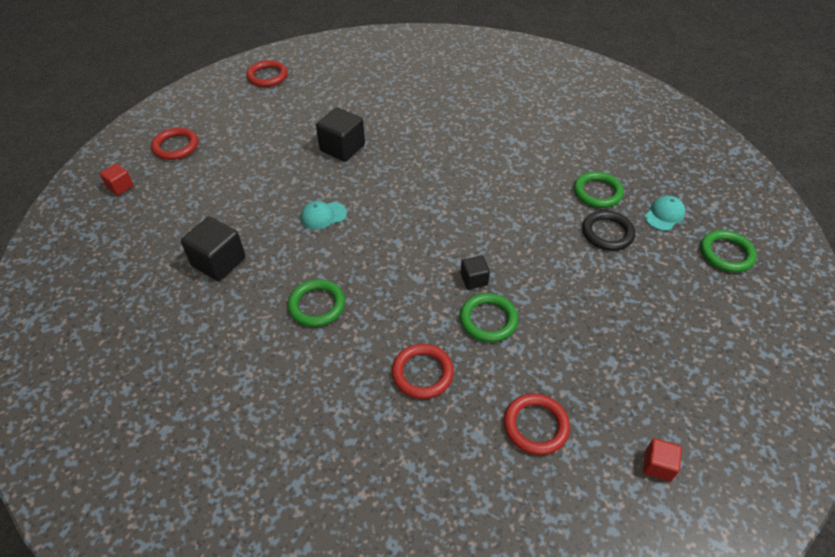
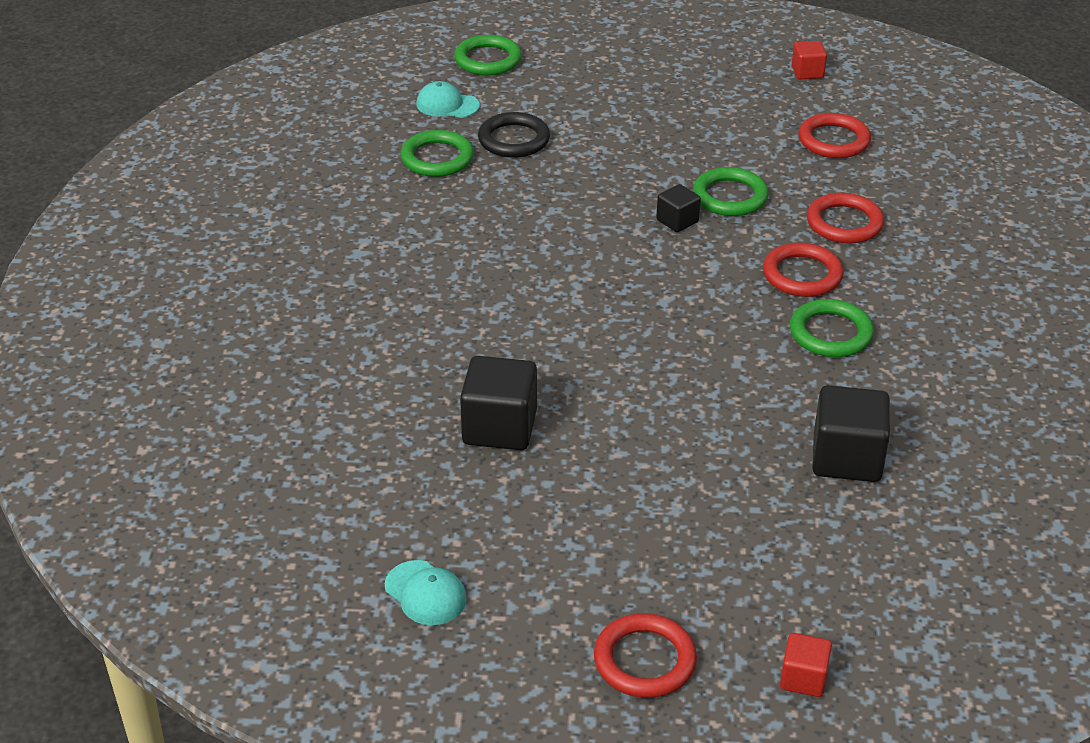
camera: 115 degrees left, 10 degrees down
(267, 76) = (330, 633): red ring -> red ring (802, 275)
(323, 216) = (672, 389): turquoise cap -> turquoise cap (425, 593)

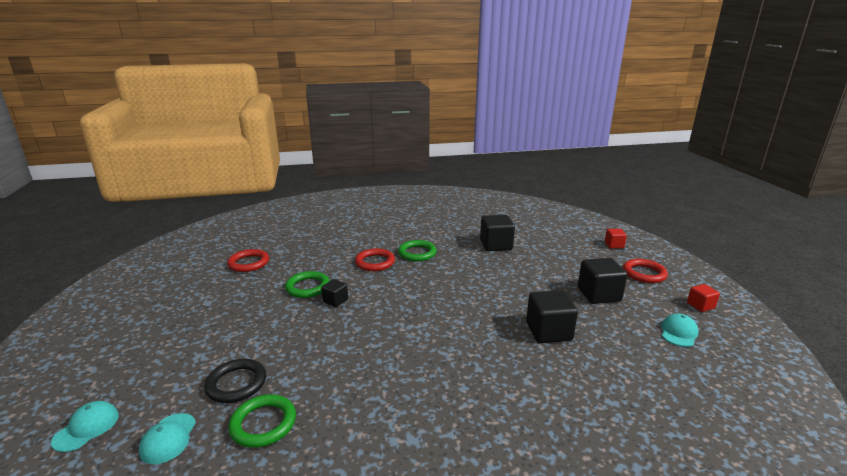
camera: 105 degrees left, 15 degrees down
(488, 60) = (86, 428): green ring -> turquoise cap
(586, 541) = (599, 295): none -> black cube
(807, 72) = (168, 276): red cube -> red cube (700, 306)
(844, 223) = (328, 255): red ring -> none

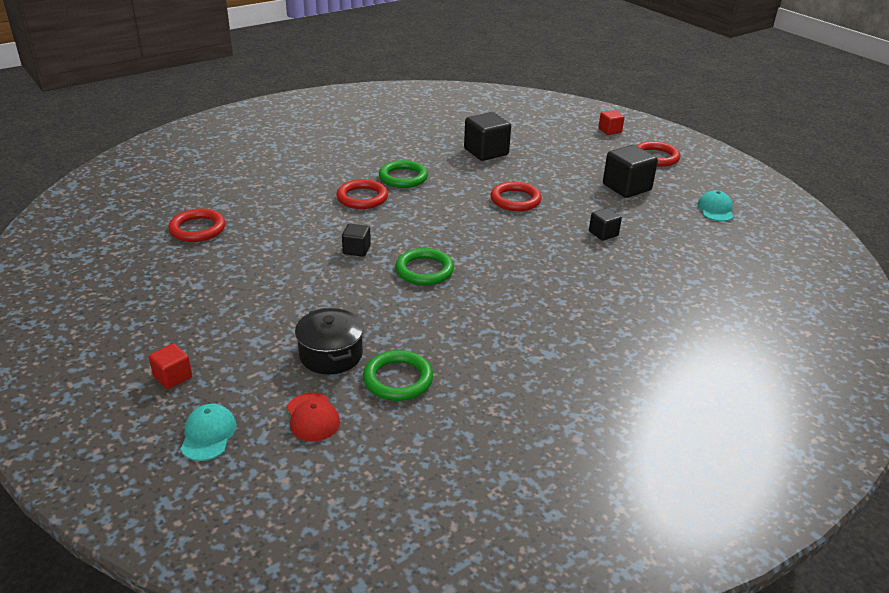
camera: 25 degrees left, 10 degrees up
(168, 438) = (312, 417): turquoise cap -> red cap
(236, 383) = (331, 354): black ring -> black pot
(307, 287) = (307, 242): green ring -> green ring (424, 270)
(491, 286) = (515, 200): none -> red ring
(548, 332) = (603, 233): black cube -> black cube, size x0.55
(700, 306) = (721, 180): red cube -> red cube (173, 377)

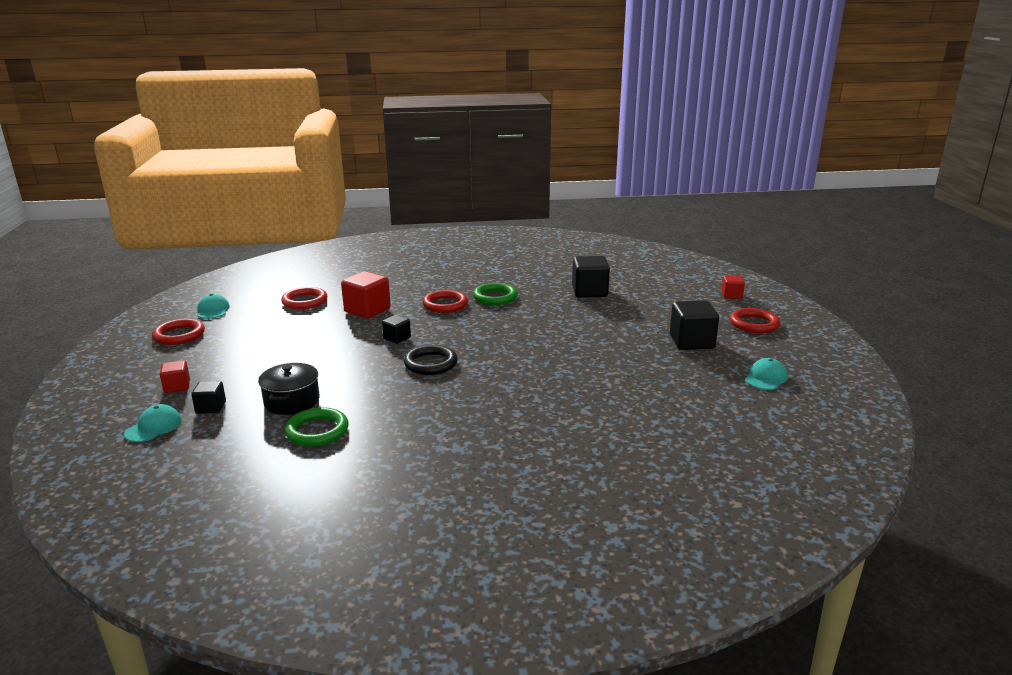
camera: 30 degrees right, 10 degrees down
(92, 267) = (213, 310): none -> turquoise cap
(285, 224) = (367, 310): none -> red cube
(312, 417) = (229, 437): red cap -> none
(424, 270) = (431, 363): green ring -> black ring
(515, 200) = (571, 331): red ring -> red ring (179, 335)
(603, 233) = (622, 372): black cube -> black cube (211, 407)

